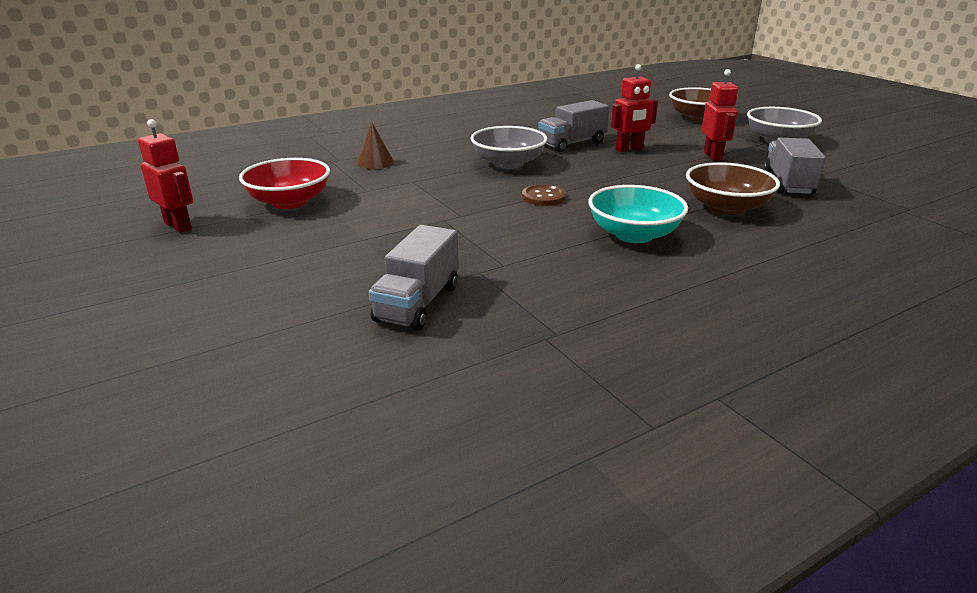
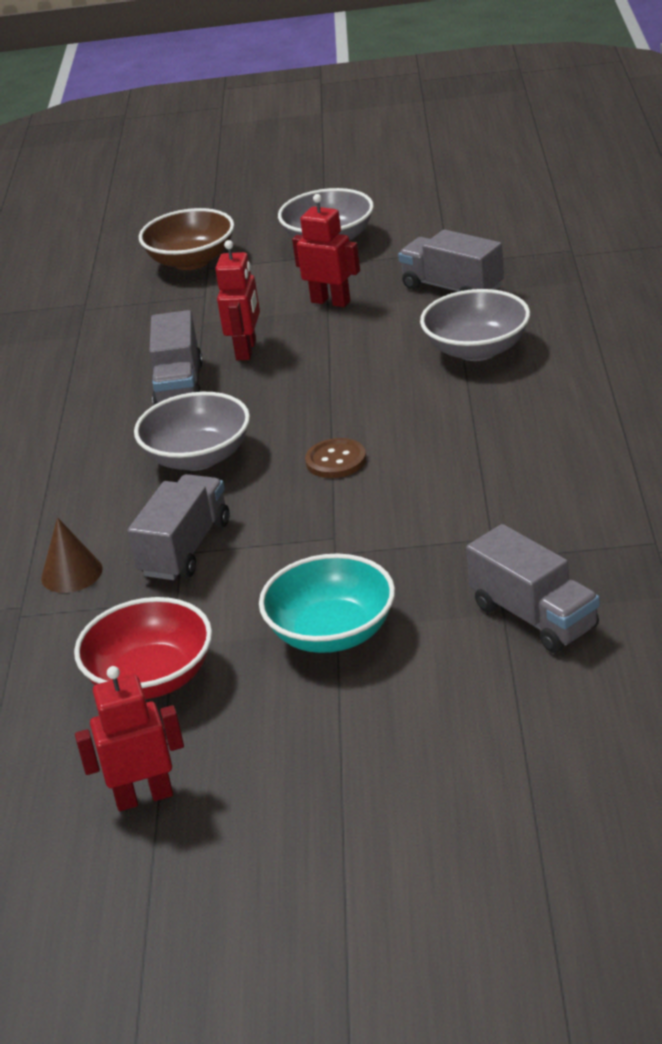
camera: 55 degrees left, 5 degrees up
(417, 181) = (185, 548): none -> grey truck
(633, 235) = (491, 431): turquoise bowl -> turquoise bowl (332, 633)
(726, 208) = (477, 350): brown bowl -> grey bowl

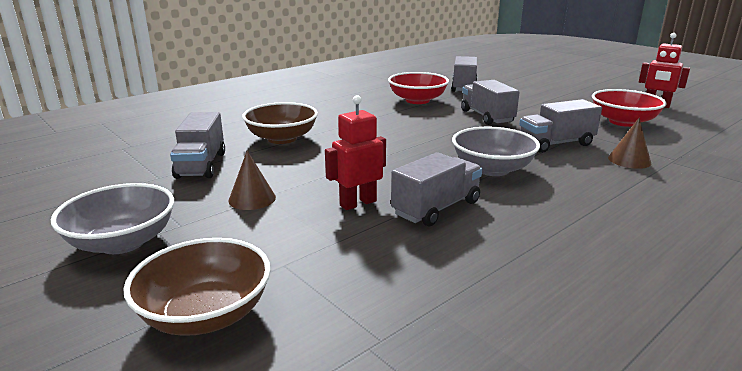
camera: 135 degrees left, 10 degrees down
(331, 301) = (252, 199): red robot -> brown cone
(332, 633) = (533, 106): turquoise bowl -> none
(336, 460) = (434, 137): brown button -> none
(350, 549) = (487, 116): none -> grey truck
(477, 350) = (282, 138): grey bowl -> brown bowl
(512, 519) = (417, 100): none -> red bowl

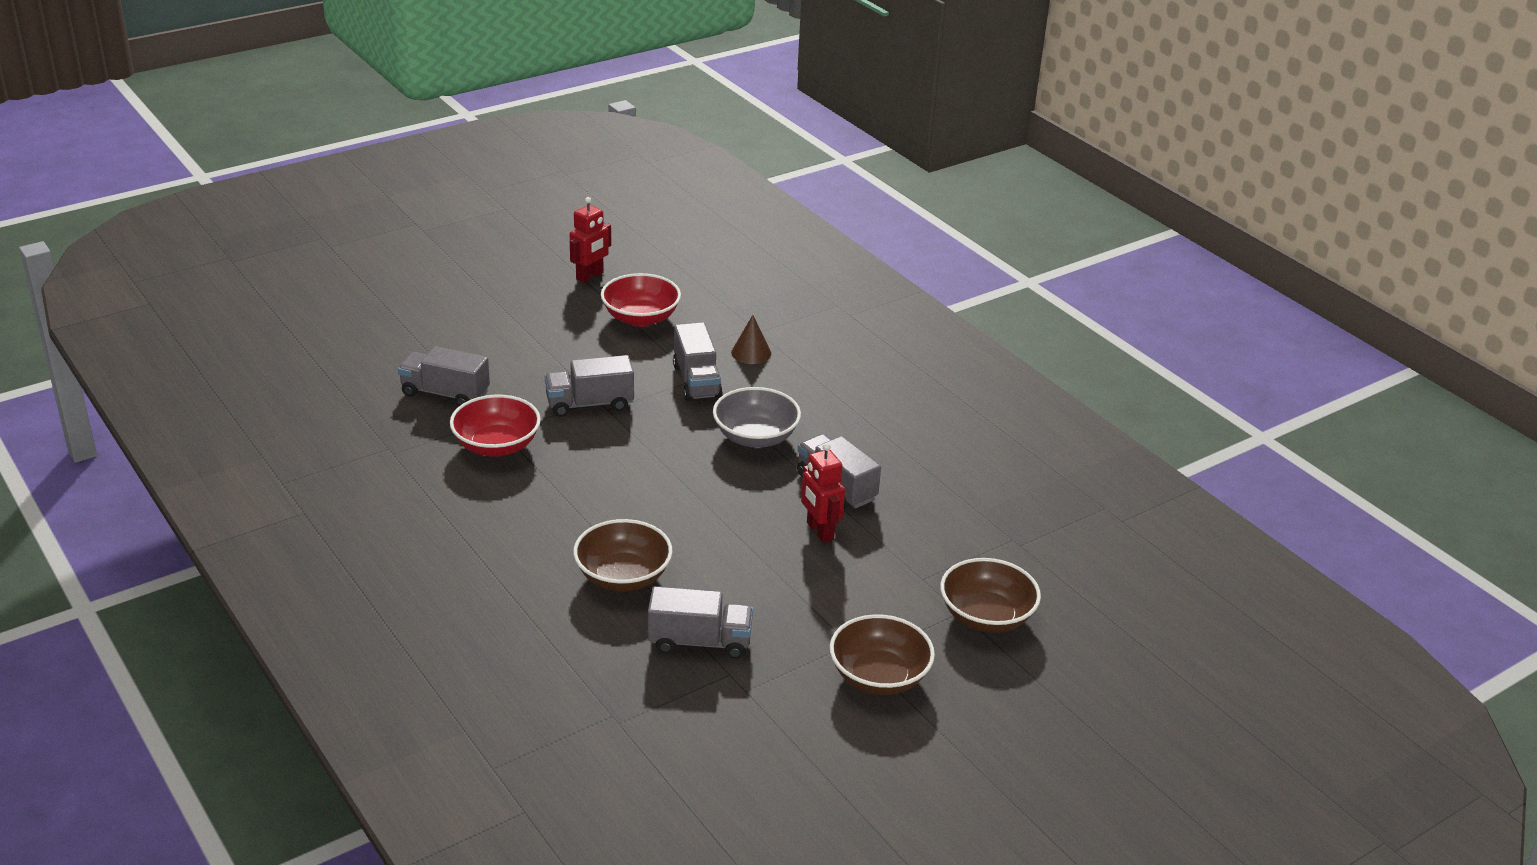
camera: 85 degrees left, 10 degrees up
(122, 242) = (879, 677): grey bowl -> brown bowl
(252, 199) = (799, 599): brown cone -> none

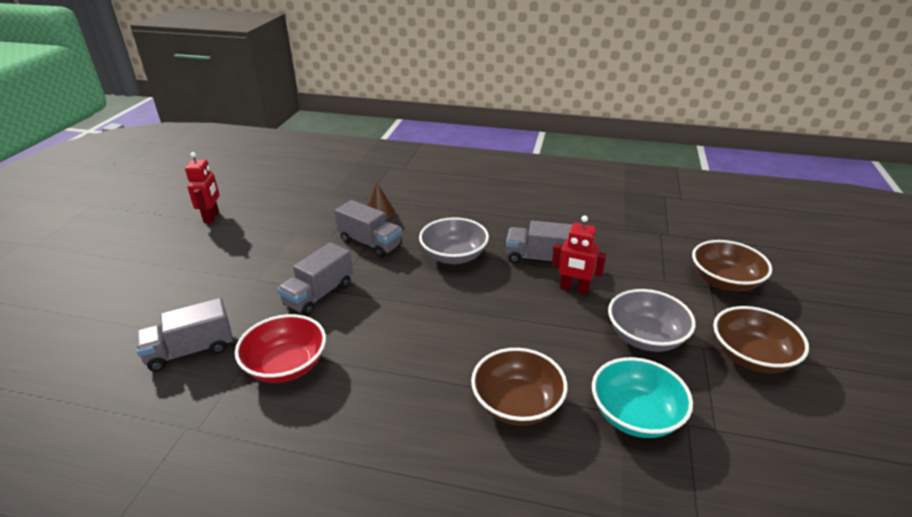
camera: 40 degrees left, 0 degrees up
(640, 318) = (281, 225): red bowl -> none
(699, 642) = (635, 415): grey truck -> turquoise bowl
(812, 604) = (645, 337): none -> grey bowl

